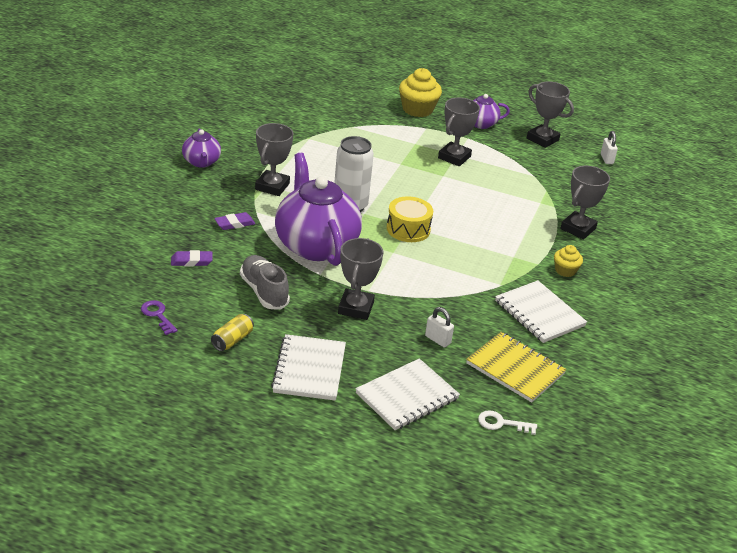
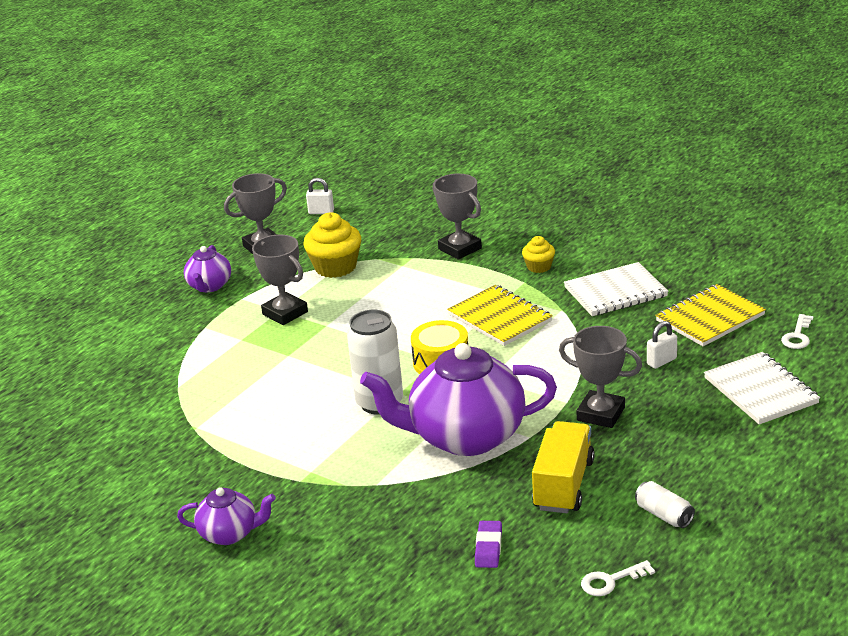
camera: 70 degrees left, 5 degrees down
(157, 315) = (610, 581): purple key -> white key
(232, 340) = (664, 515): yellow can -> white can
(234, 224) = (403, 505): purple eraser -> none
(264, 292) = (563, 485): grey shoe -> yellow truck
(272, 186) = (315, 467): grey trophy -> none
(309, 369) = (718, 456): white notebook -> none
(417, 109) = (153, 329): yellow cupcake -> yellow cupcake (335, 267)
(478, 253) = (499, 318): none -> yellow notebook

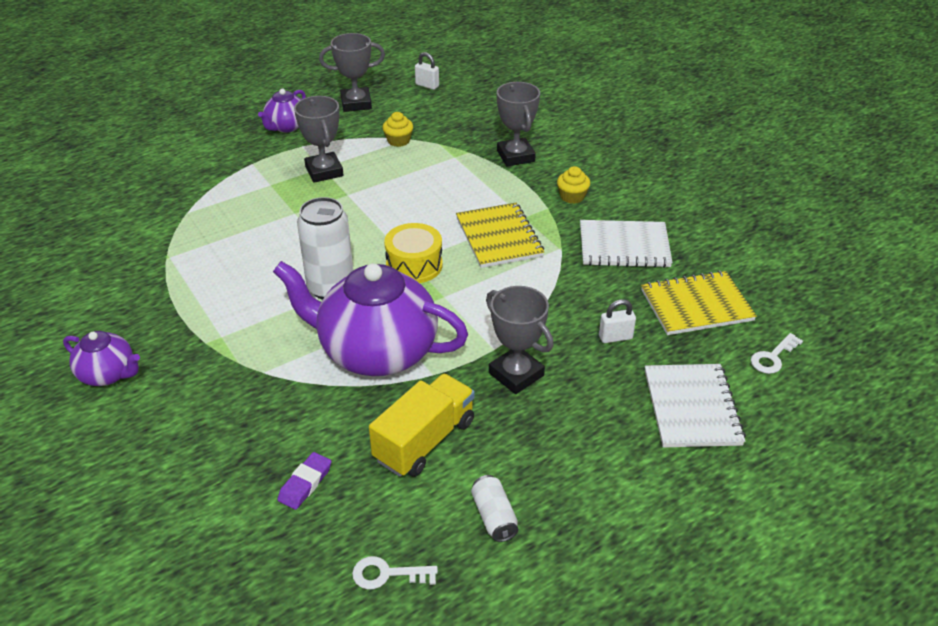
camera: 20 degrees right, 10 degrees up
(335, 267) = (398, 141): yellow cupcake -> yellow cupcake, size x0.56

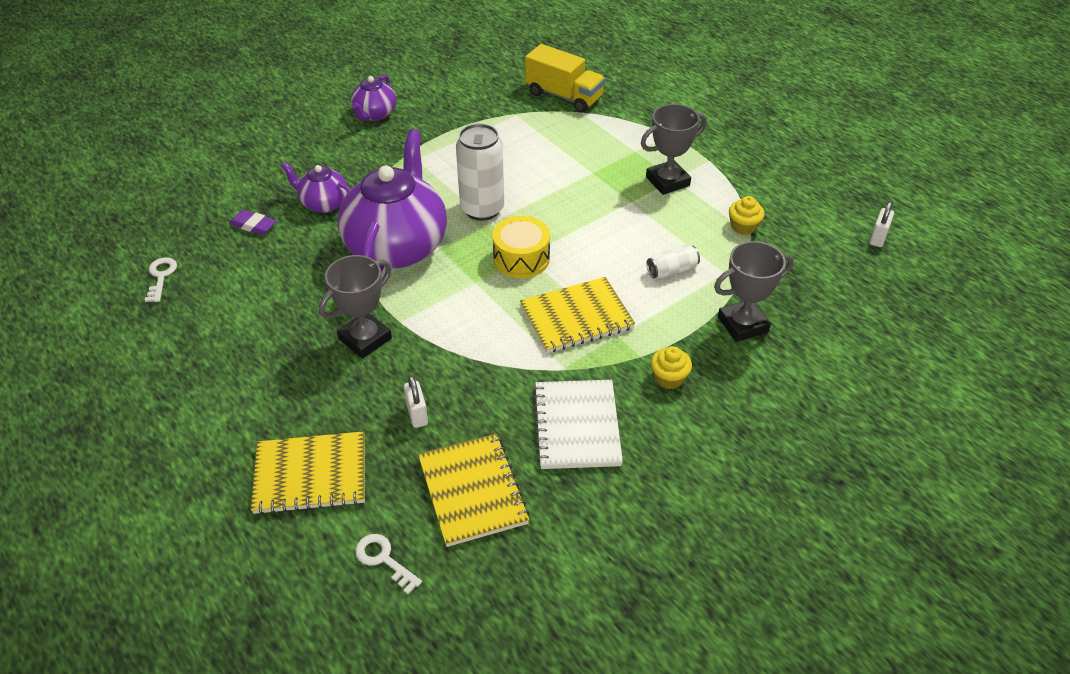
camera: 85 degrees right, 5 degrees up
(286, 126) = (743, 145): purple teapot -> purple teapot (323, 203)
(356, 103) = (810, 187): grey trophy -> none
(424, 441) = (289, 285): yellow truck -> yellow truck (564, 96)
(494, 517) = (201, 331): white can -> white can (672, 270)
(691, 407) = (311, 475): white notebook -> yellow notebook

